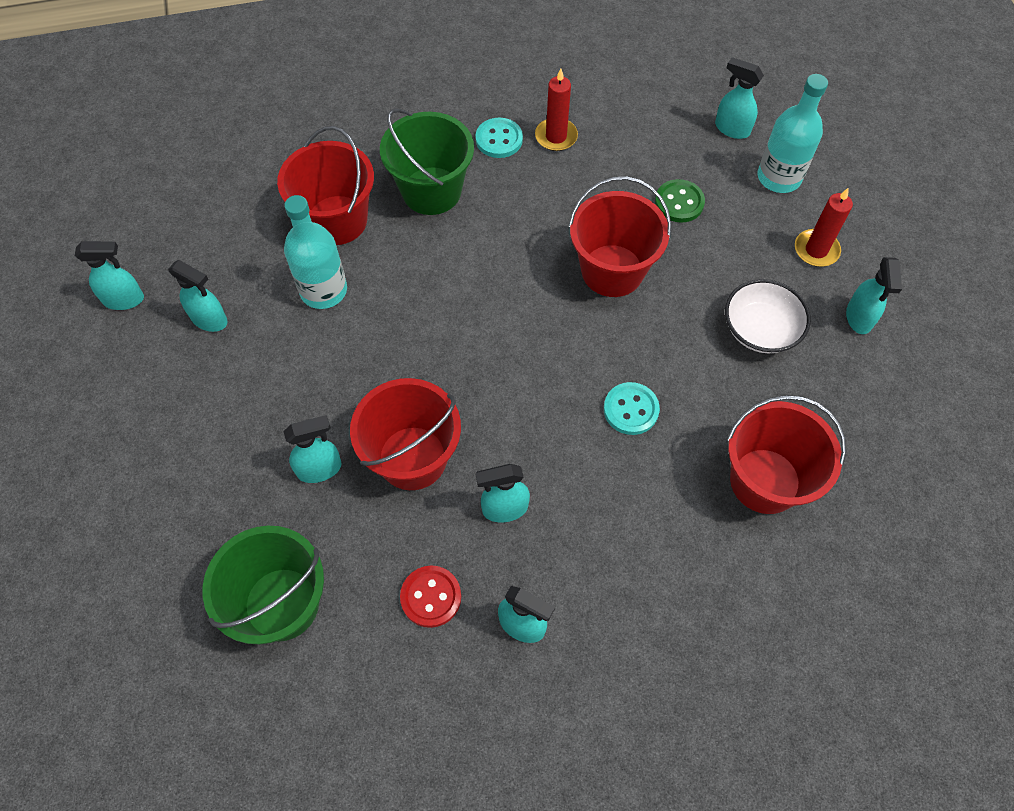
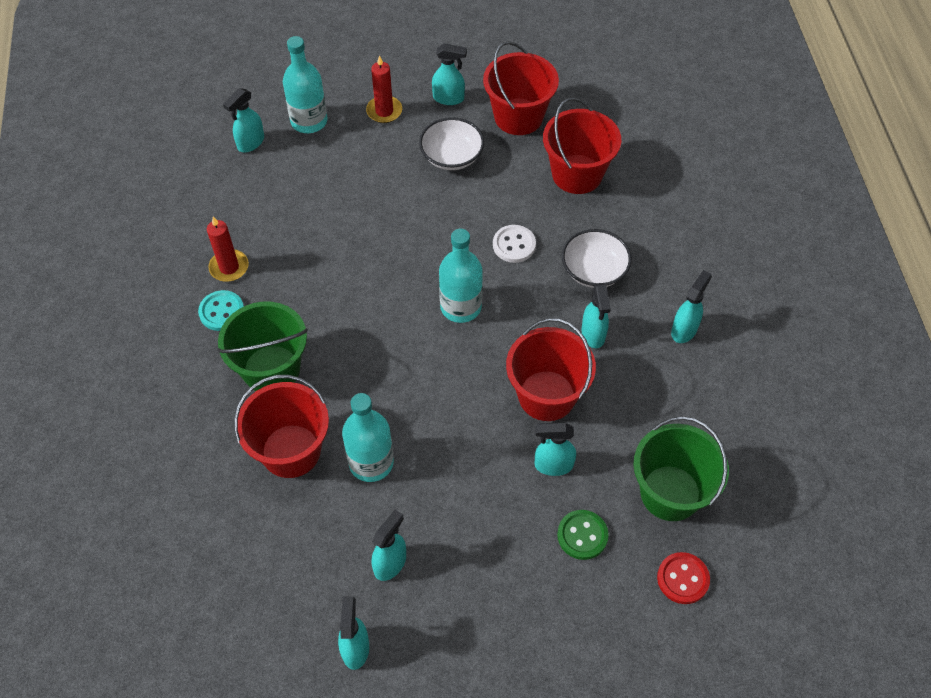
camera: 85 degrees left, 5 degrees down
(320, 469) = (553, 465): turquoise spray bottle -> turquoise spray bottle turned 75 degrees counterclockwise
(431, 597) = (663, 387): red button -> red button (683, 579)
(530, 358) = (461, 307): none -> turquoise bottle
(604, 507) = (594, 270): none -> white bowl
(612, 271) = (383, 242): red bucket -> red bucket (518, 117)
(631, 409) = (514, 245): turquoise button -> white button
(679, 202) = (321, 189): green button -> green button (582, 535)

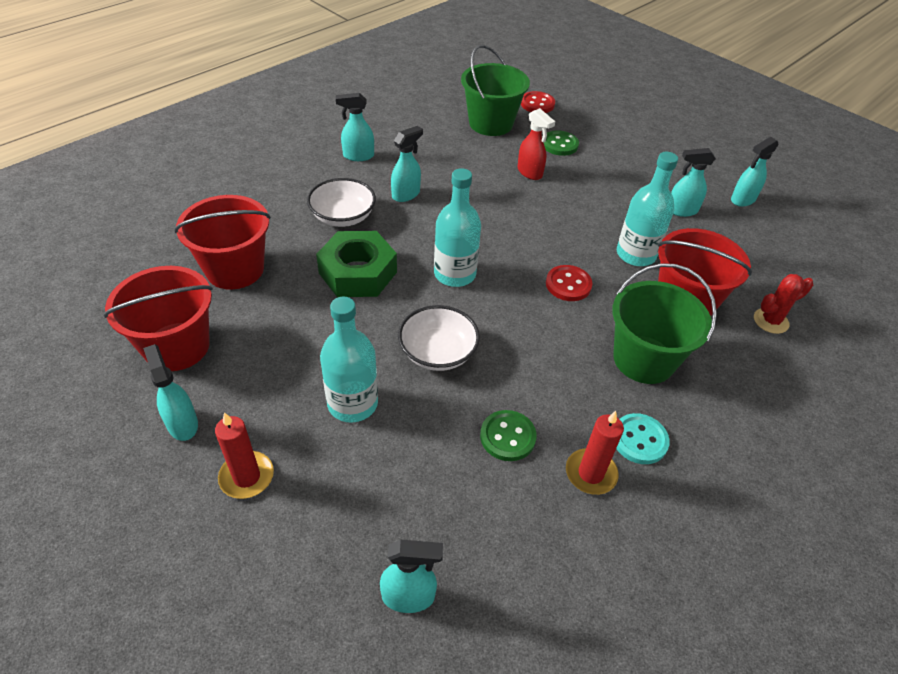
camera: 130 degrees left, 10 degrees down
(216, 500) = (771, 321): none -> red cactus
(293, 243) = (507, 437): none -> green button
(309, 121) = (320, 552): turquoise bottle -> turquoise bottle (352, 403)
(383, 378) = (568, 284): none -> red button
(451, 156) = (278, 371): white bowl -> white bowl (438, 352)
(514, 245) = (358, 272): white button -> green nut
(546, 395) = (482, 196): red bucket -> none
(553, 465) = (530, 173): turquoise spray bottle -> red spray bottle

